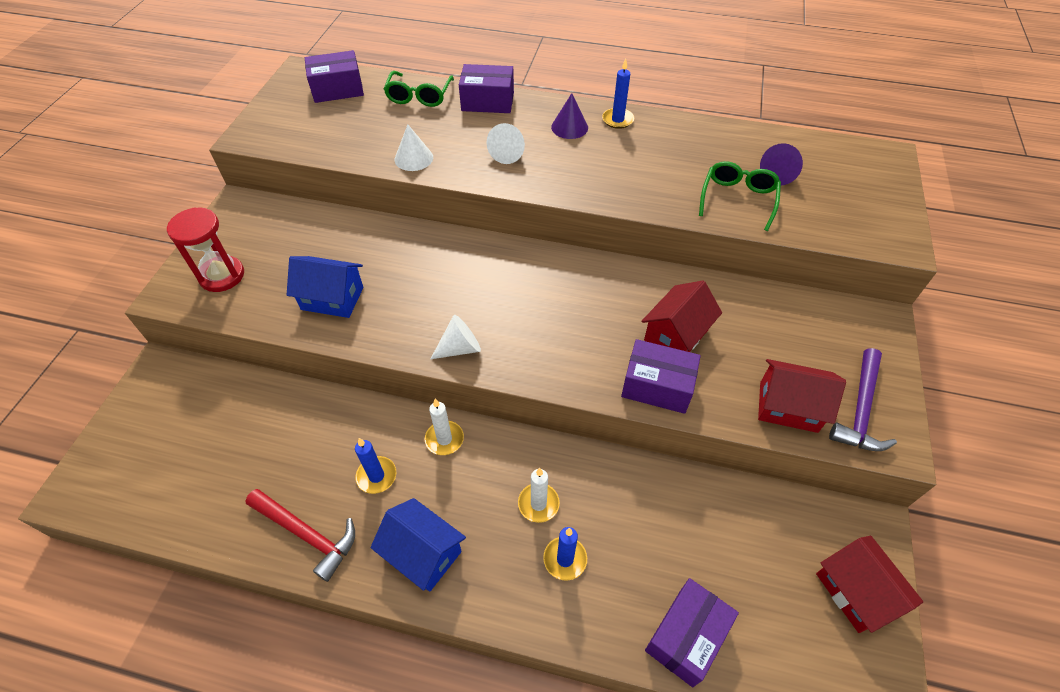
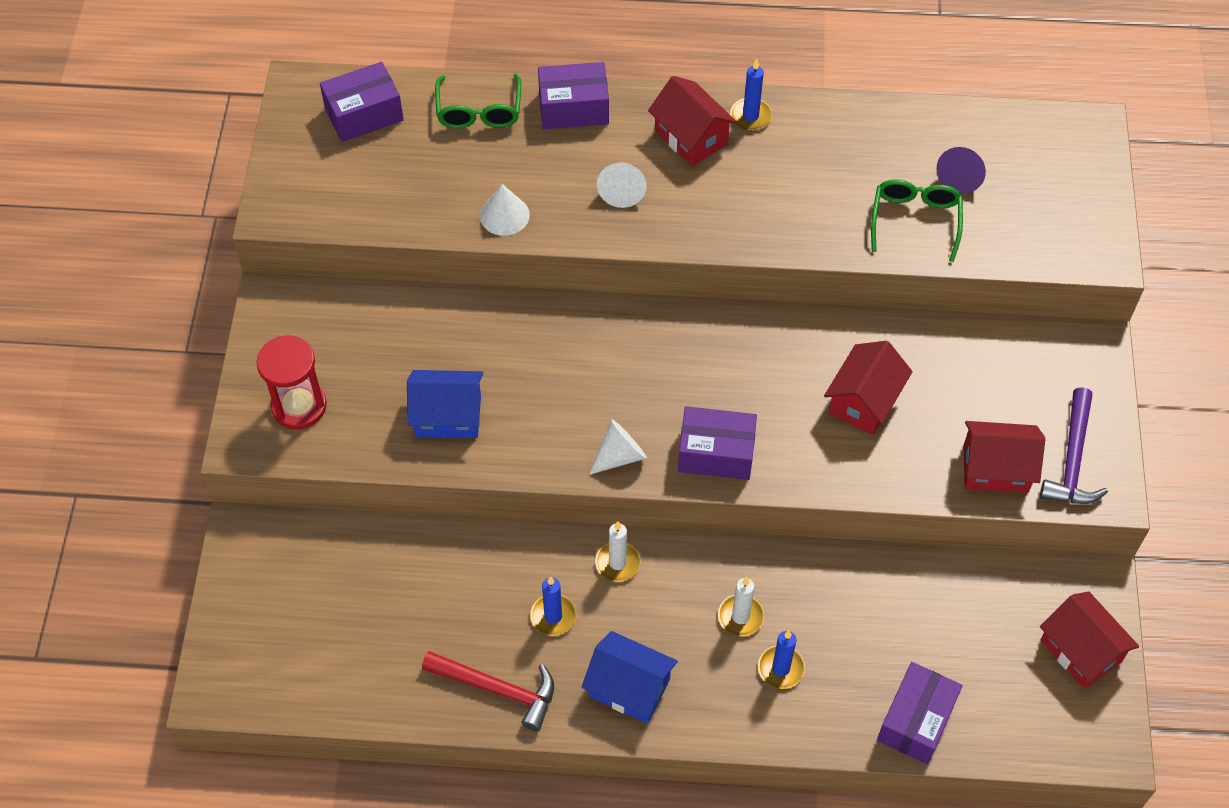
camera: 10 degrees left, 5 degrees up
(569, 127) = (691, 137): purple cone -> red house
(657, 386) = (851, 467): purple box -> purple box (716, 453)

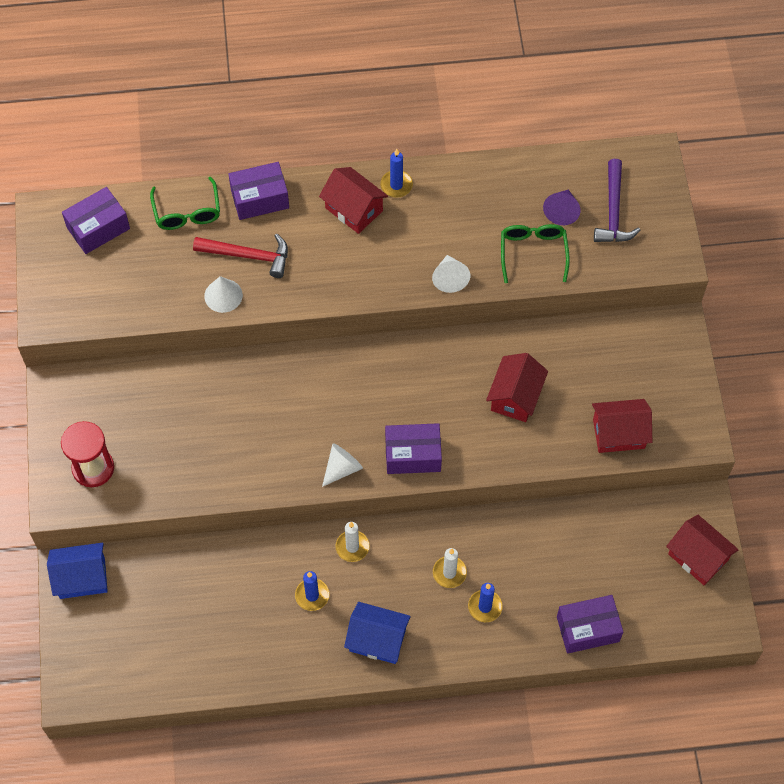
camera: 10 degrees left, 5 degrees up
(448, 416) = (208, 458): blue house -> blue house (82, 578)
(498, 689) = (281, 657): red hammer -> red hammer (248, 256)
(622, 190) = (309, 261): white cone -> white cone (450, 278)
(916, 720) = (588, 629): purple box -> purple box turned 60 degrees clockwise
(1072, 460) = (673, 418): purple hammer -> purple hammer (613, 211)

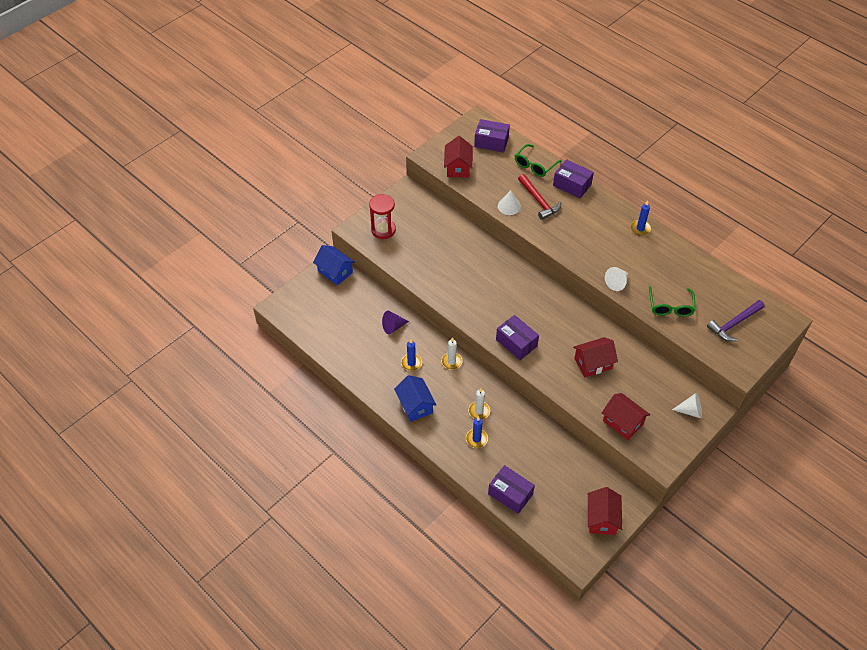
camera: 50 degrees right, 10 degrees down
(342, 468) = (479, 320): white cone -> white cone (690, 411)
(354, 209) = (608, 222): red house -> red house (458, 167)
(533, 253) = (670, 306): green glasses -> green glasses turned 135 degrees clockwise
(562, 211) = (707, 302): purple cone -> purple cone (393, 327)

